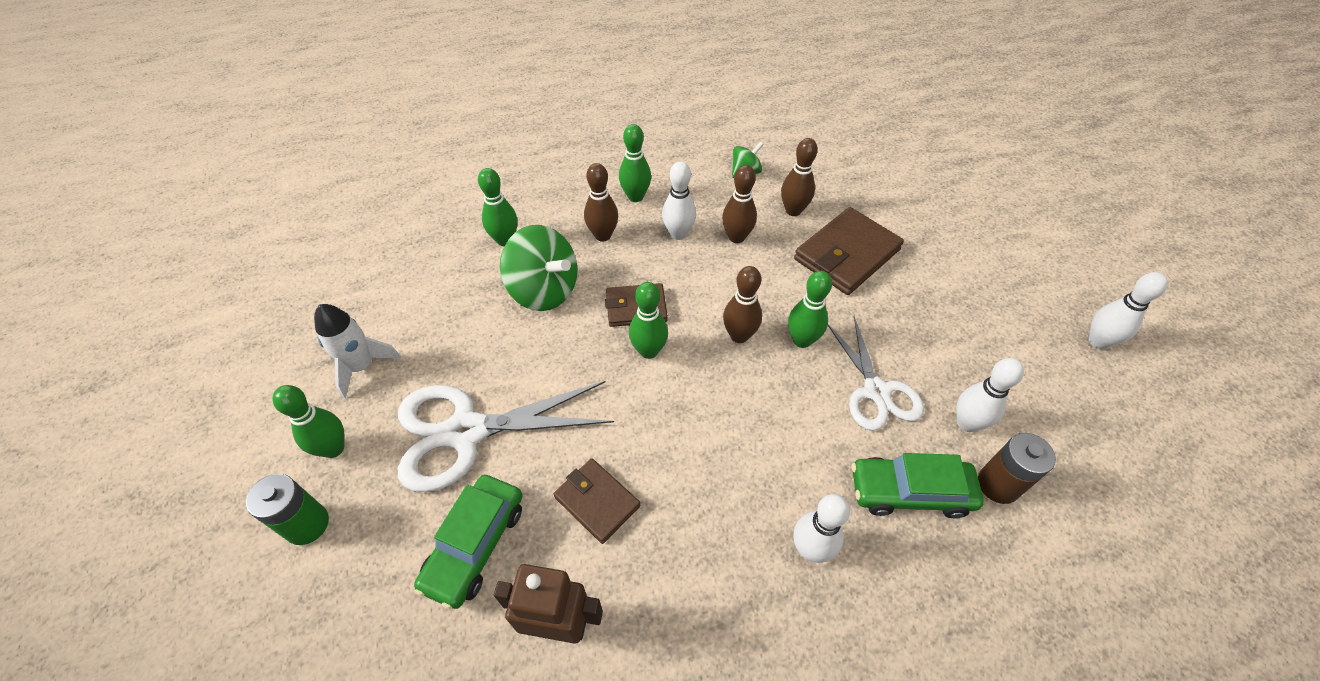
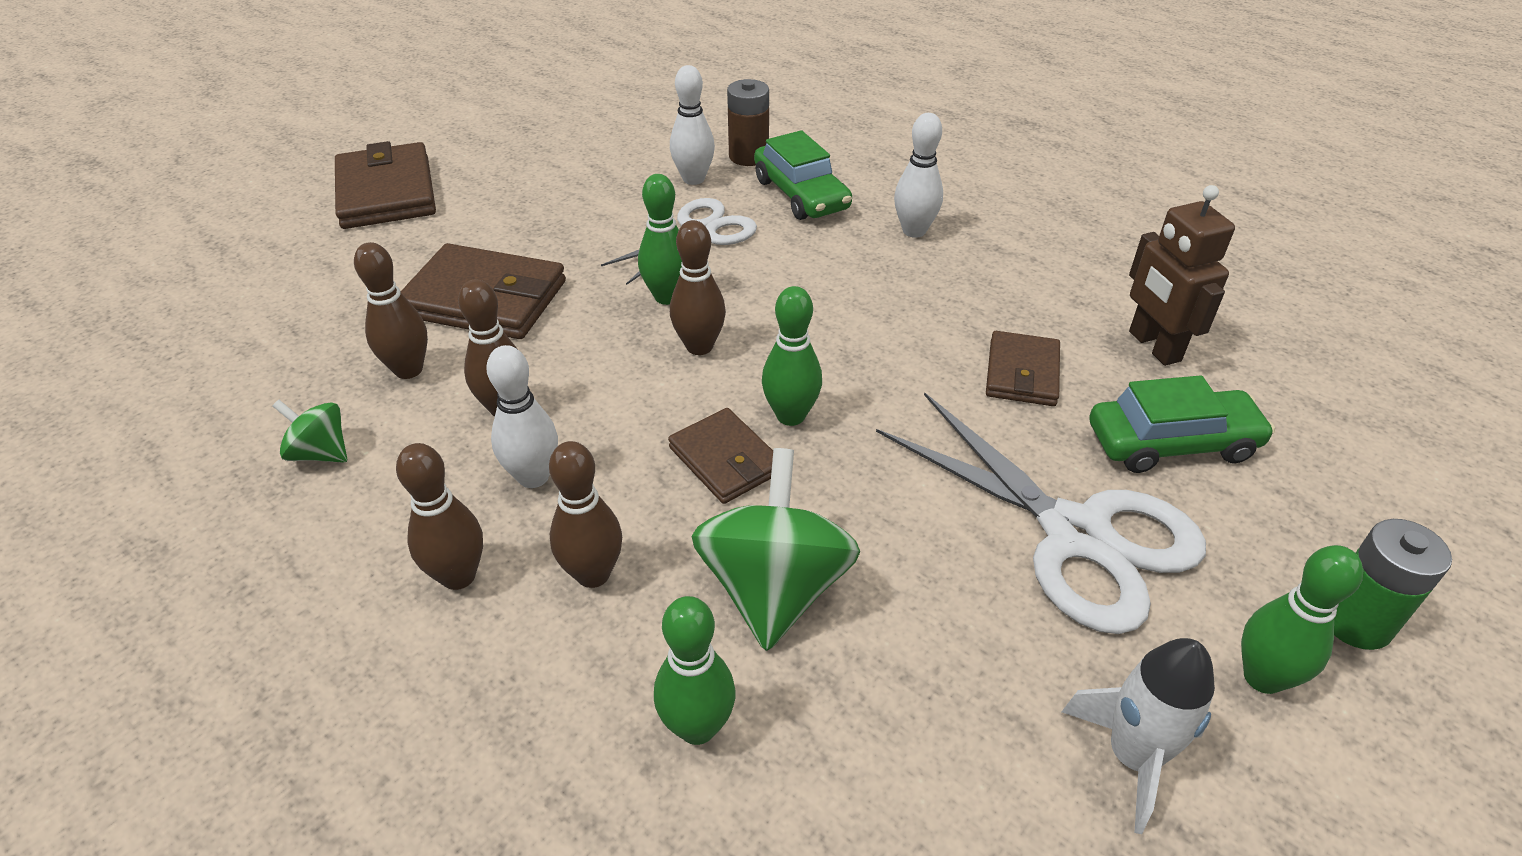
camera: 120 degrees left, 10 degrees down
(635, 197) = (458, 576): green bowling pin -> brown bowling pin
(1006, 239) = (387, 192): none -> brown wallet
(1098, 341) = (527, 129): white bowling pin -> none

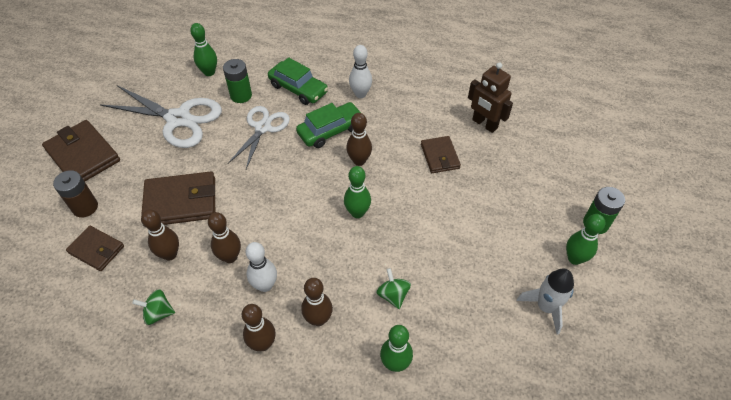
camera: 25 degrees left, 10 degrees up
(667, 297) = (268, 170): green bowling pin -> green bowling pin (209, 72)
(693, 179) = (241, 95): white bowling pin -> green battery
(699, 346) = (299, 192): brown bowling pin -> brown bowling pin (359, 161)
(725, 460) = (342, 245): brown wallet -> brown wallet (96, 250)
(748, 156) = (260, 73): brown battery -> brown battery (85, 207)
(774, 589) = (393, 295): green spinning top -> green spinning top, size x0.51
(1075, 534) = (491, 225): white scissors -> white scissors (178, 119)
(1172, 443) = (509, 170): green car -> green car (330, 130)

